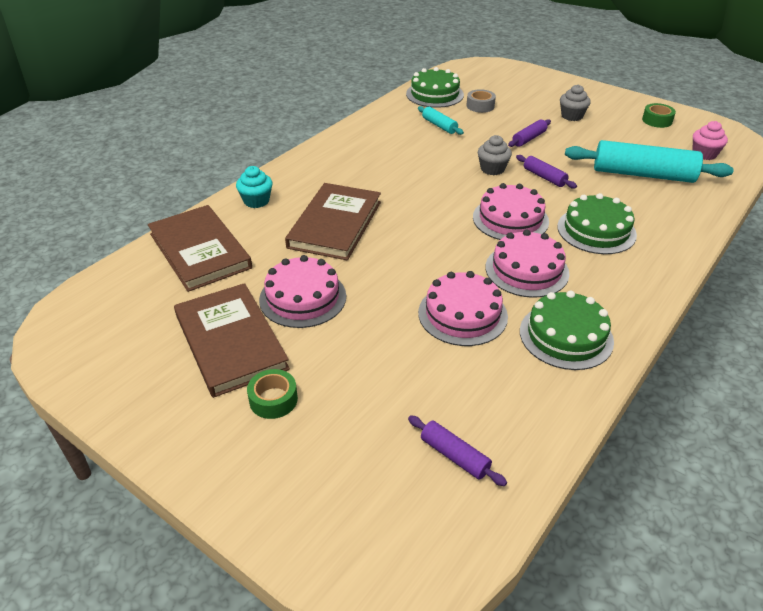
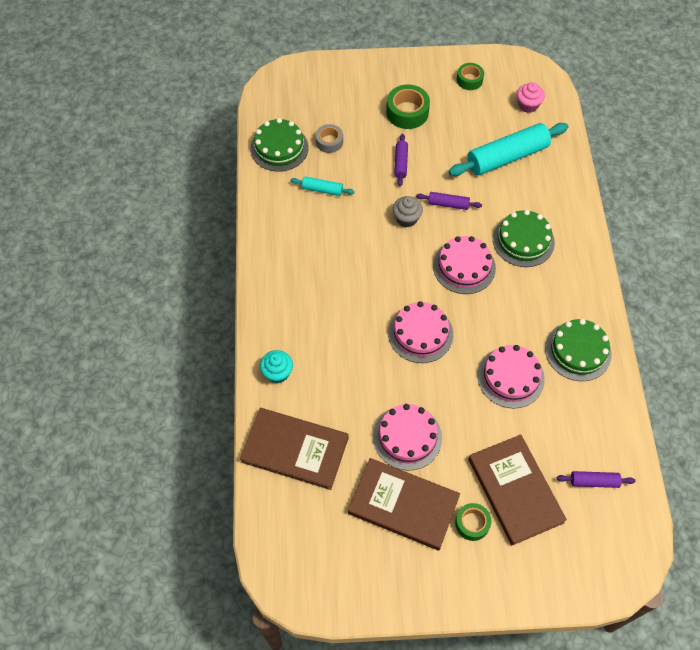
camera: 40 degrees left, 20 degrees up
(335, 224) = (358, 356): brown book -> brown book (515, 490)
(526, 270) = (513, 310): pink cake -> pink cake (420, 333)
(572, 116) = (407, 112): grey cupcake -> green tape

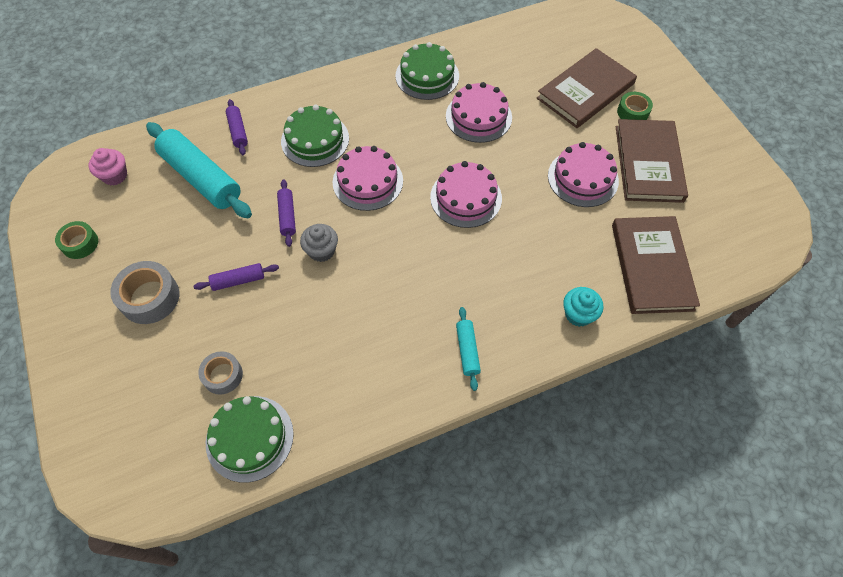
camera: 110 degrees left, 0 degrees up
(322, 189) = (306, 356): turquoise rolling pin -> turquoise rolling pin (467, 350)
(407, 112) = (150, 297): green tape -> grey tape
(594, 481) = (547, 45): purple rolling pin -> purple rolling pin (238, 131)

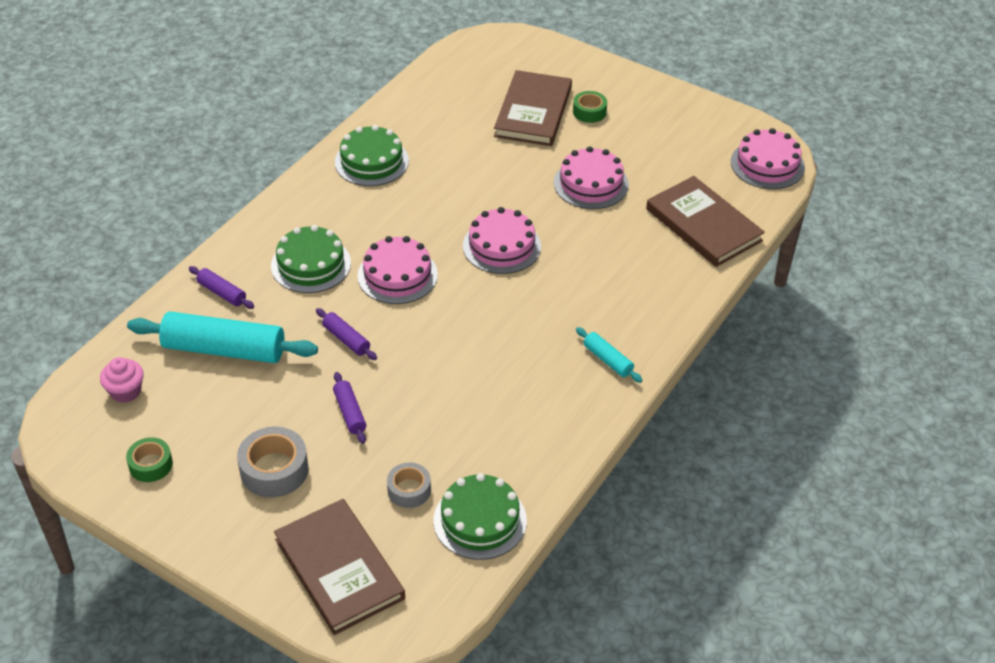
camera: 35 degrees left, 15 degrees down
(238, 280) = (350, 413): purple rolling pin -> purple rolling pin turned 60 degrees counterclockwise
(321, 251) = (407, 351): grey cupcake -> none
(478, 116) = (453, 175): pink cake -> pink cake (767, 164)
(578, 314) = (675, 288): turquoise cupcake -> none
(648, 163) = (636, 147): brown book -> brown book (339, 569)

